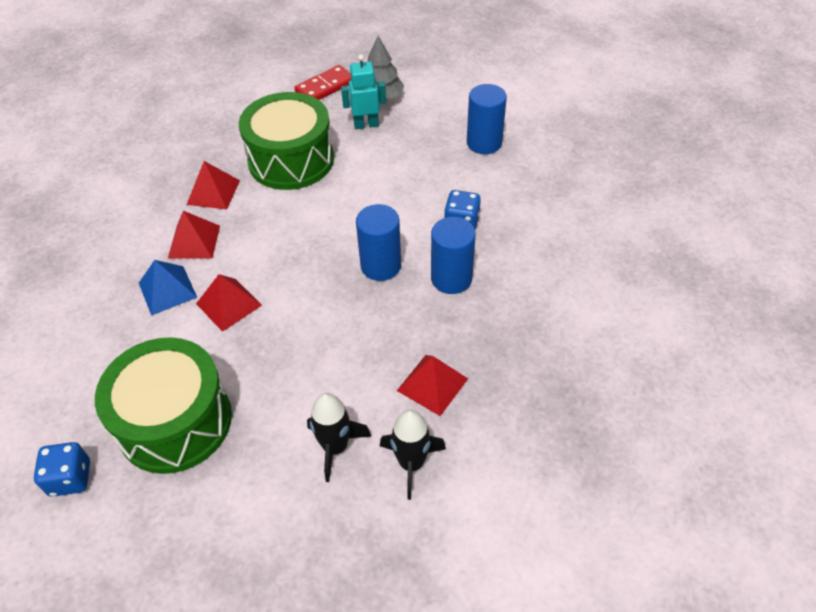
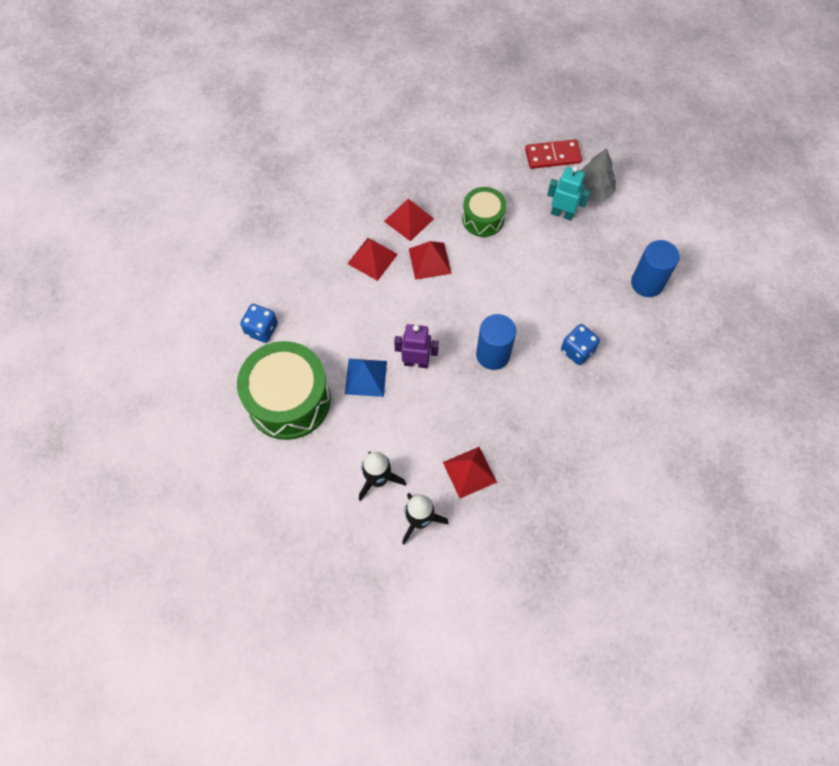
camera: 30 degrees right, 15 degrees up
(70, 478) = (209, 403): blue dice -> blue dice (261, 329)
(167, 290) = (334, 291): blue pyramid -> blue pyramid (366, 377)
(229, 304) = (368, 327): red pyramid -> red pyramid (429, 261)
(291, 160) = (483, 219): green drum -> green drum, size x0.55
(304, 311) = (416, 362): none -> purple robot
(451, 278) = (537, 395): blue cylinder -> none

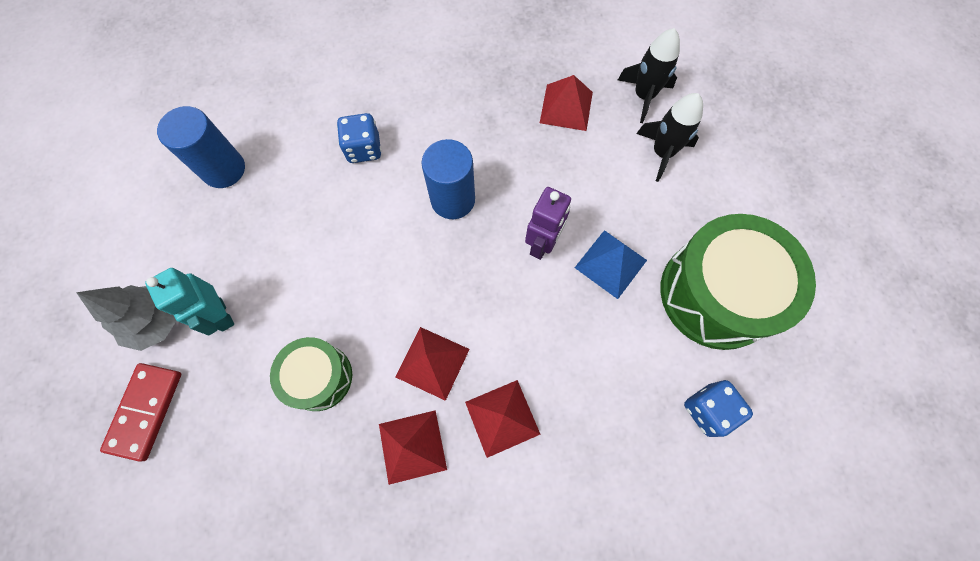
camera: 145 degrees left, 5 degrees up
(416, 362) = (542, 244): purple robot -> purple robot turned 105 degrees counterclockwise
(552, 156) = (145, 411): red domino -> red domino turned 75 degrees clockwise

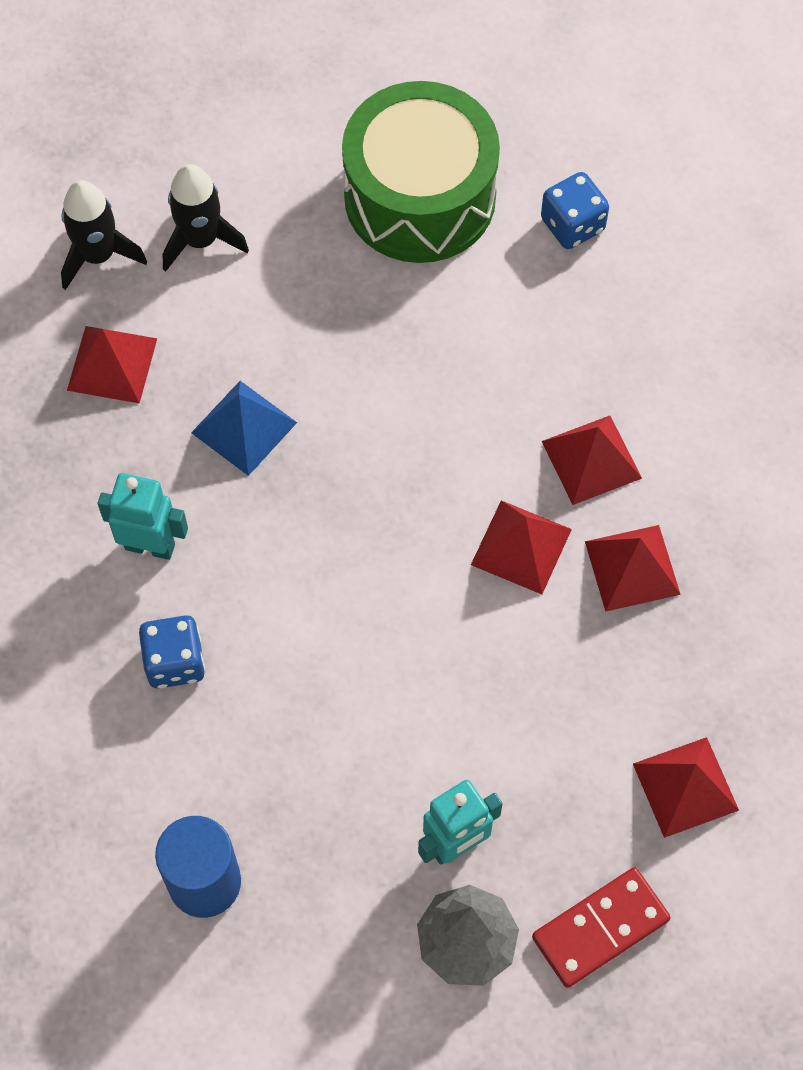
camera: 90 degrees left, 5 degrees down
(145, 411) = (600, 929): red domino -> red domino turned 45 degrees counterclockwise
(236, 480) = (685, 787): none -> red pyramid
(319, 377) = (545, 694): green drum -> none
(441, 133) = (150, 546): none -> turquoise robot
(453, 200) = (271, 526): blue cylinder -> none
(542, 244) = (346, 405): purple robot -> none
(610, 263) = (376, 319): blue pyramid -> blue pyramid (244, 427)

